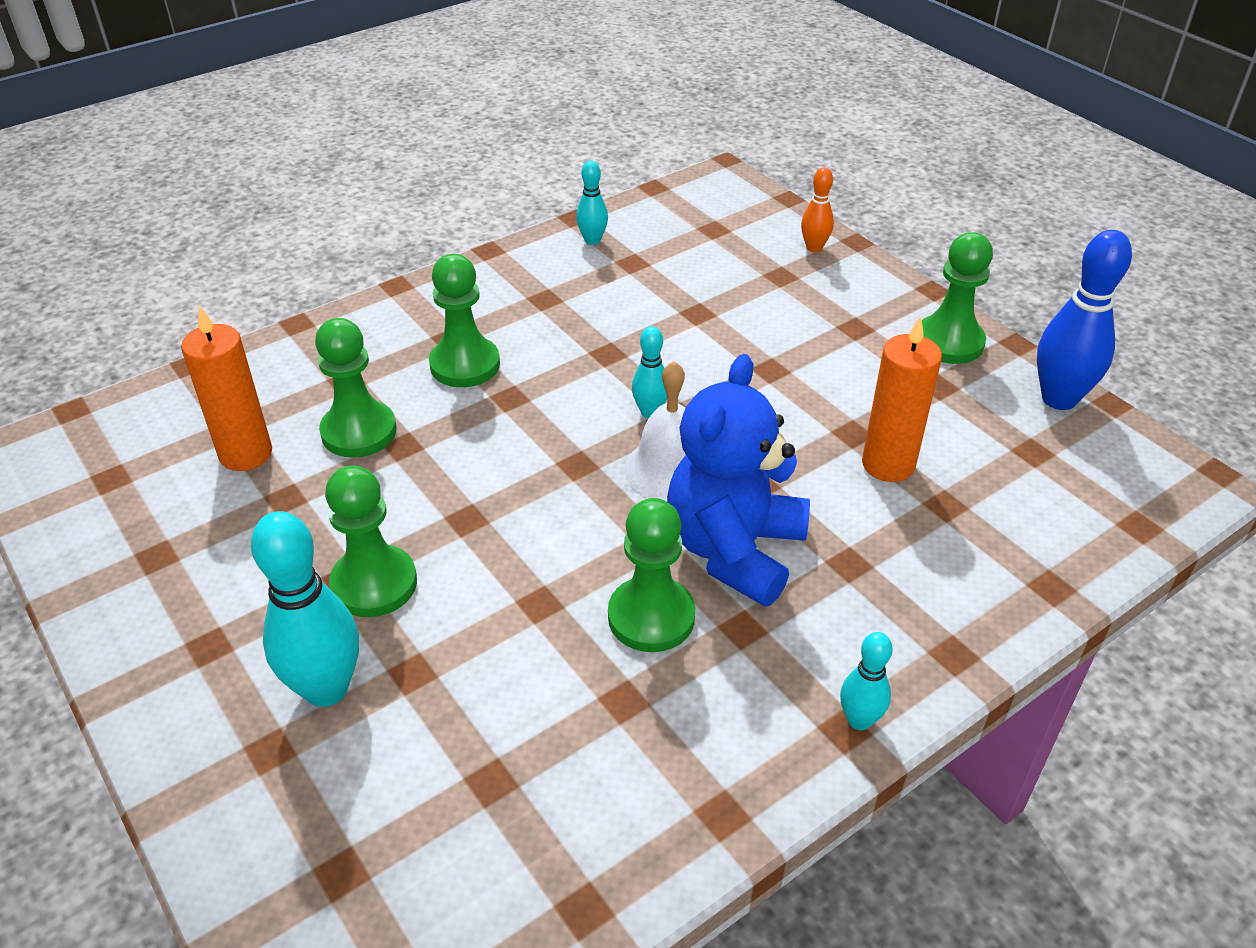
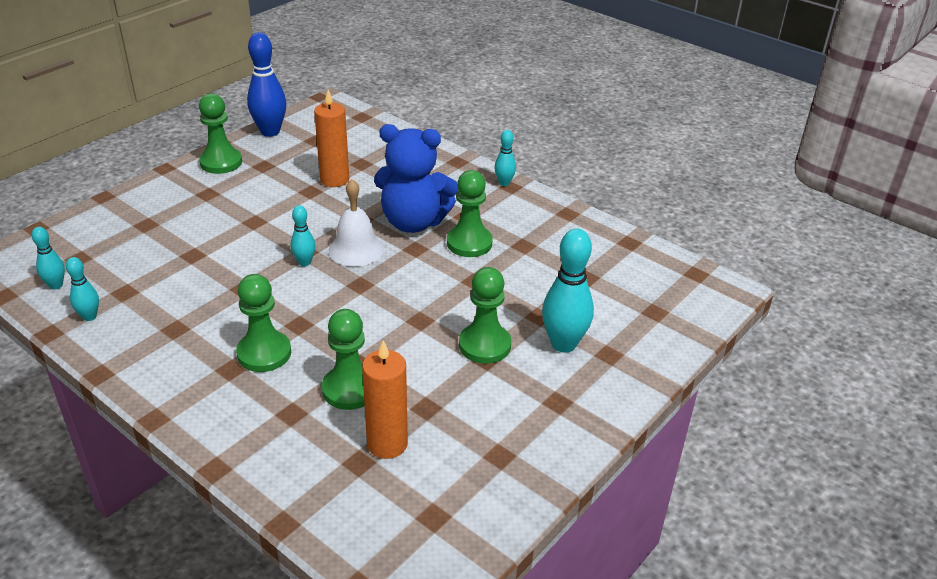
camera: 105 degrees left, 5 degrees down
(661, 217) = (56, 285): none -> turquoise bowling pin
(814, 248) = (110, 213): orange bowling pin -> none

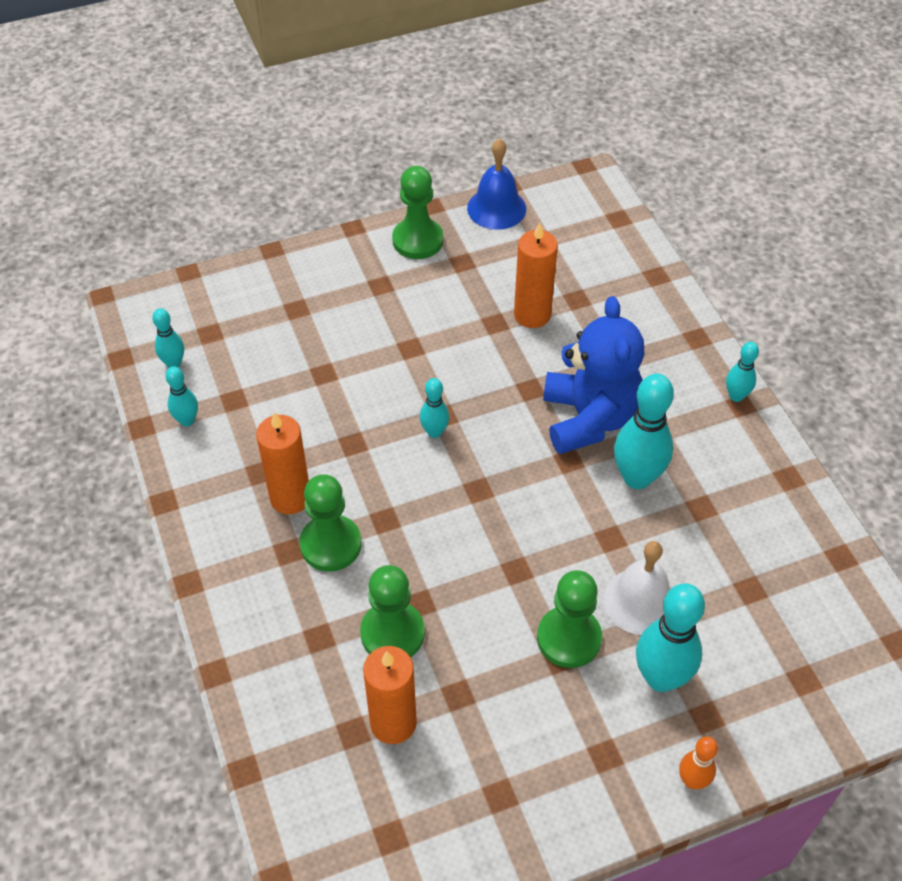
camera: 30 degrees right, 15 degrees up
(211, 336) = (290, 497): none -> orange candle
(270, 132) = (496, 208): blue bowling pin -> blue bell
(356, 249) = (501, 435): white bell -> white bell (640, 601)
(413, 222) = (589, 418): blue teddy bear -> blue teddy bear turned 135 degrees counterclockwise
(469, 243) = (637, 477): green pawn -> turquoise bowling pin
(626, 393) = (692, 781): none -> orange bowling pin

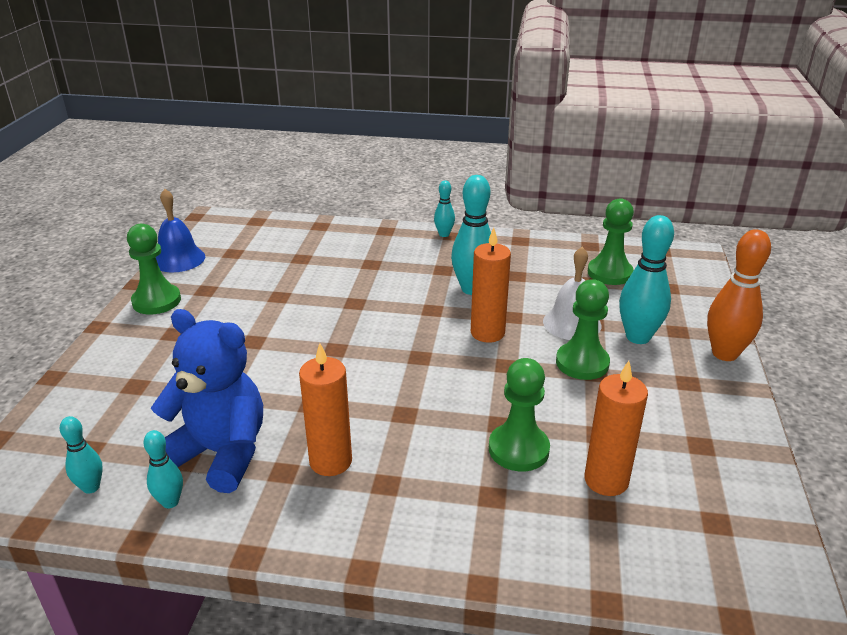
camera: 60 degrees left, 20 degrees down
(331, 545) = (402, 454): green pawn -> green pawn (609, 273)
(434, 432) = (346, 358): turquoise bowling pin -> none
(532, 315) = (292, 279): orange candle -> orange candle (487, 333)
(589, 418) = (405, 289): blue teddy bear -> blue teddy bear (220, 453)
(692, 781) = (724, 354): orange bowling pin -> orange bowling pin, size x1.87

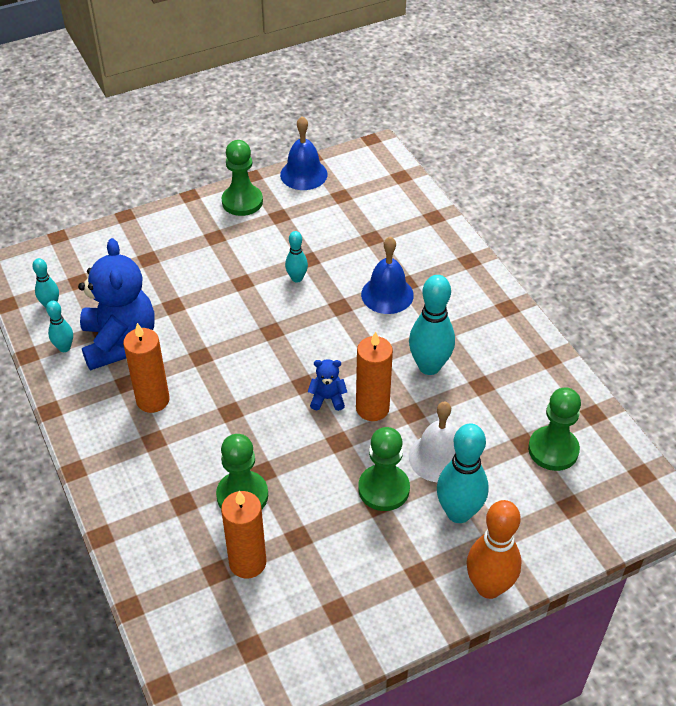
camera: 55 degrees right, 15 degrees up
(372, 276) = (387, 294): none -> blue bell
(444, 234) = (503, 301): turquoise bowling pin -> turquoise bowling pin (297, 278)
(451, 351) = (327, 399): none -> blue teddy bear

